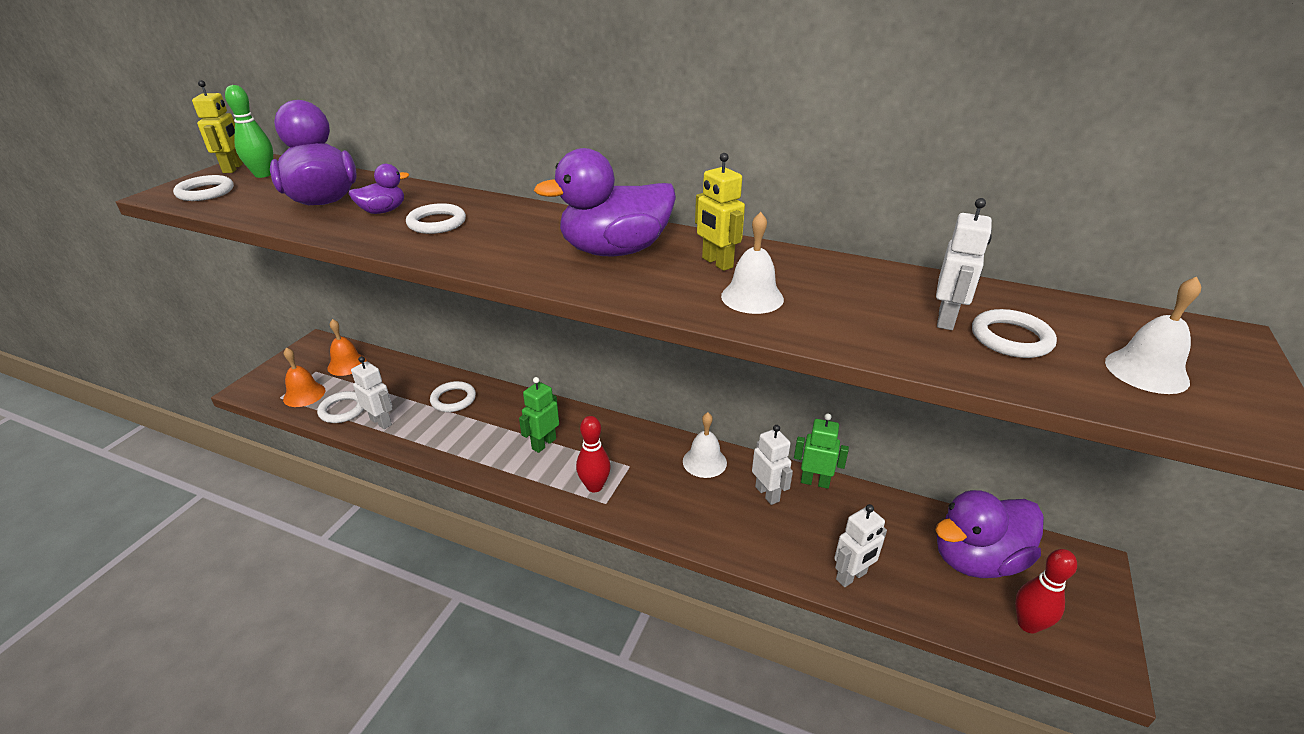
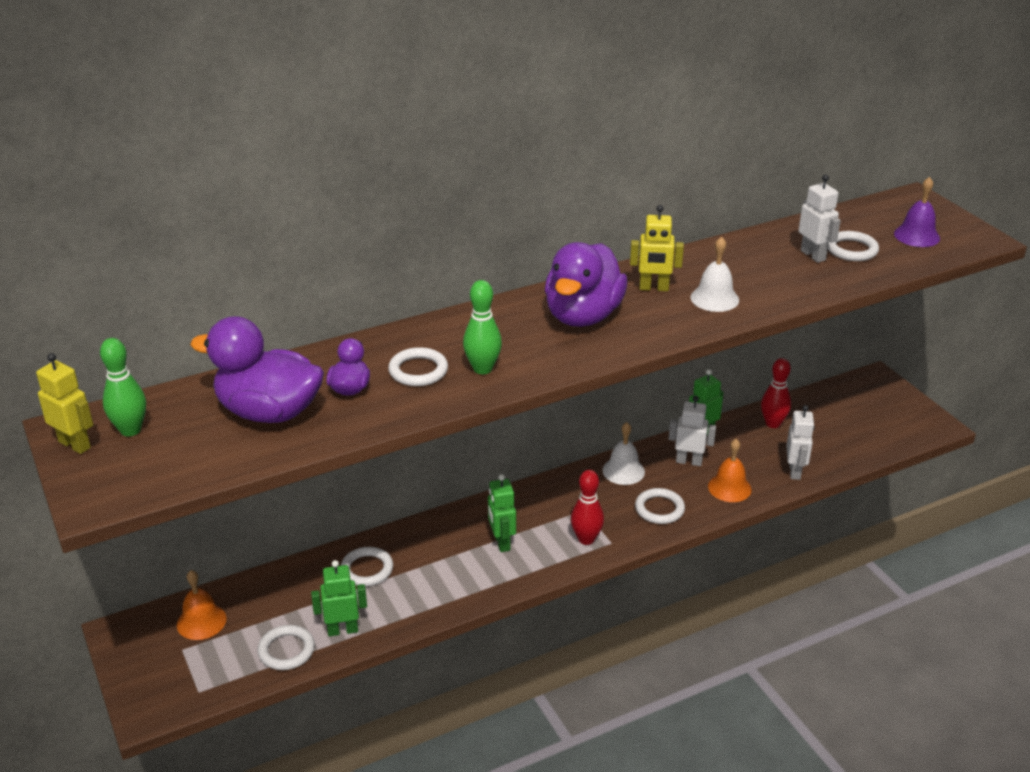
camera: 50 degrees left, 0 degrees up
(205, 192) = (131, 475): white ring -> white ring (659, 509)
(304, 394) = (219, 671): orange bell -> orange bell (729, 488)
(381, 422) = (342, 630): white robot -> green robot
(469, 243) = (482, 369): none -> green bowling pin
(976, 559) = (832, 415): purple duck -> none
(1028, 624) = (890, 431): red bowling pin -> red bowling pin (773, 423)
(1146, 371) = (916, 236): white bell -> purple bell

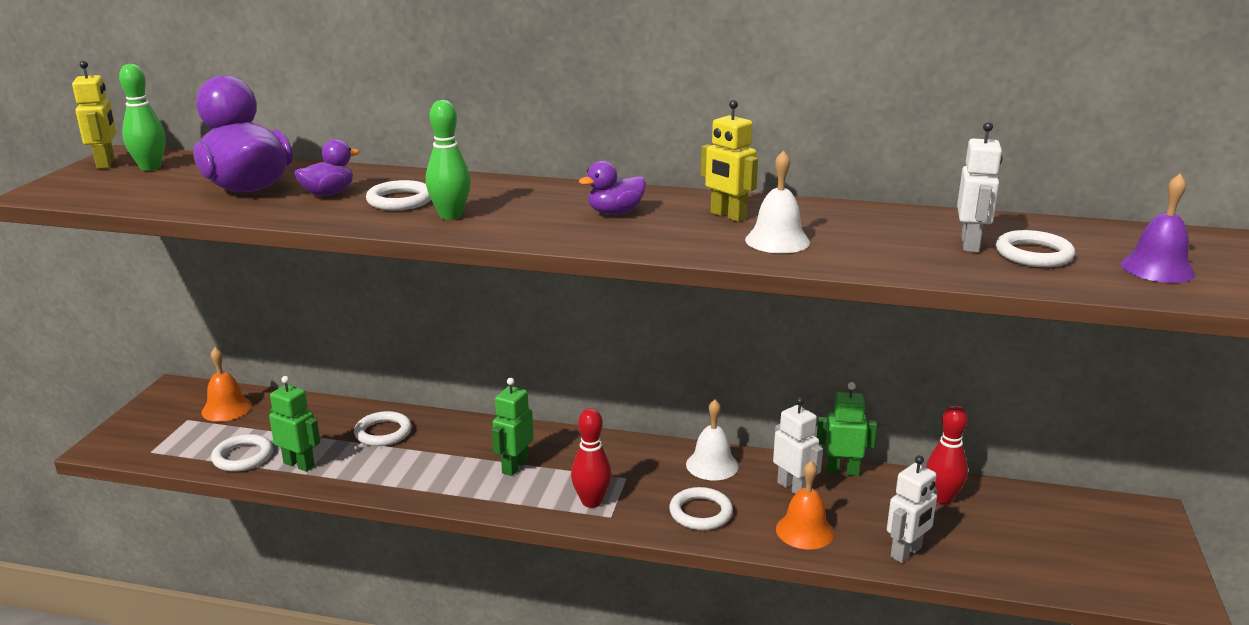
camera: 40 degrees right, 10 degrees down
(583, 316) = (615, 212): purple duck -> purple duck, size x0.49

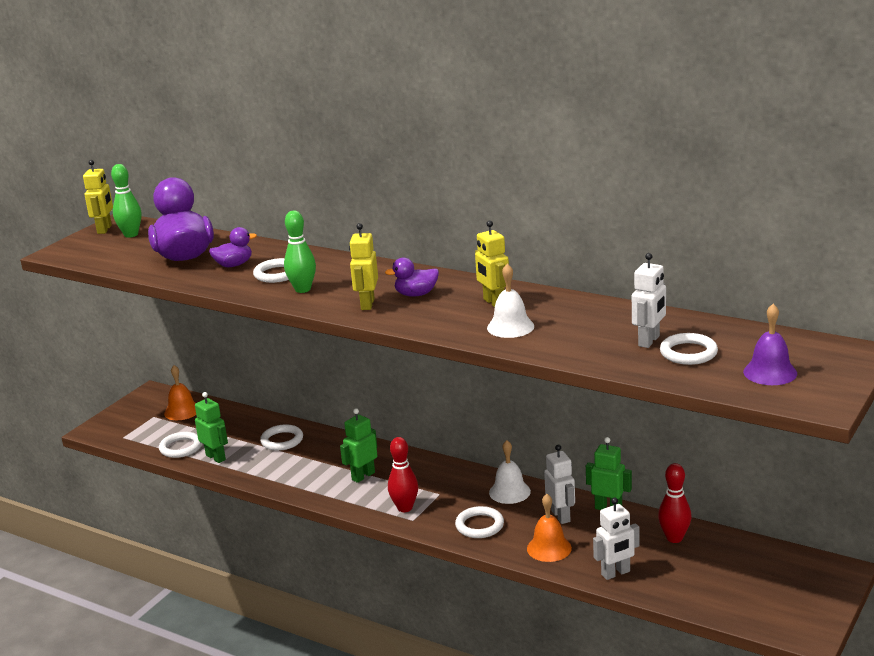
camera: 20 degrees right, 0 degrees up
(557, 227) = (367, 304): none -> yellow robot

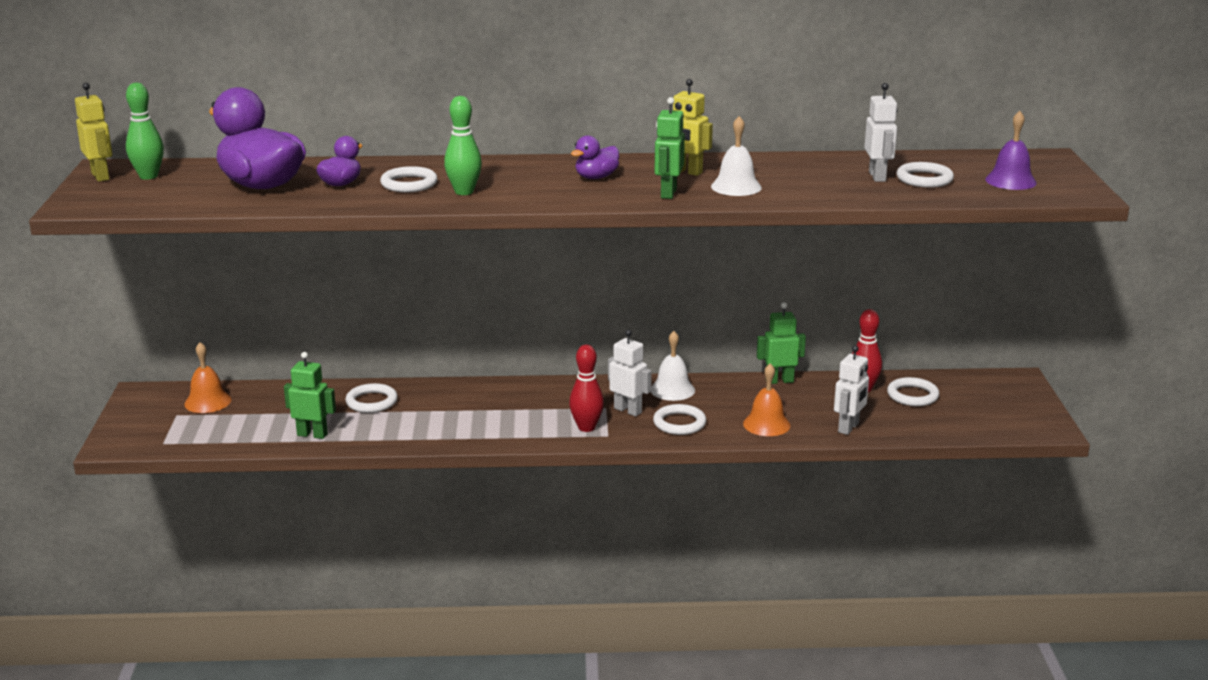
camera: 35 degrees left, 0 degrees up
(181, 447) = (255, 436): white ring -> white ring (912, 395)
(363, 476) = (506, 412): green robot -> green robot (668, 193)
(367, 304) = (559, 193): yellow robot -> none
(561, 516) = (745, 397): white robot -> white robot (628, 410)

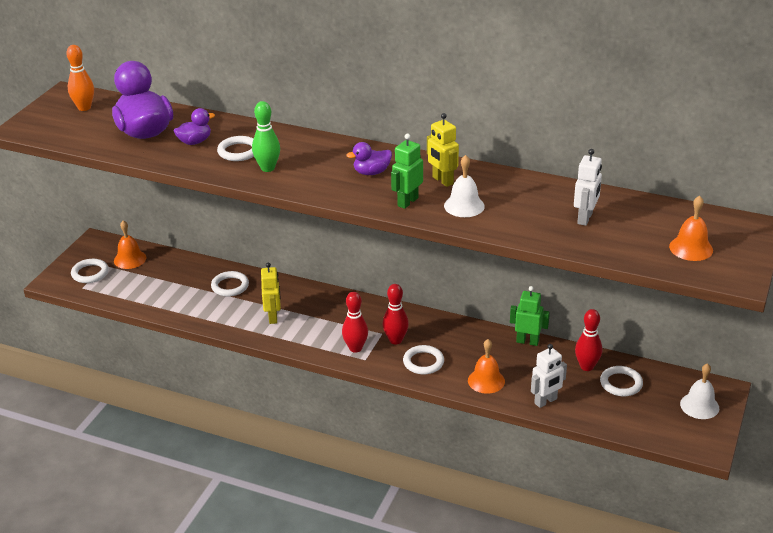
camera: 25 degrees right, 10 degrees up
(101, 176) = (56, 102): yellow robot -> yellow robot (273, 317)
(148, 176) = (84, 108): green bowling pin -> orange bowling pin
(312, 434) = (174, 305): green robot -> none
(628, 410) = (395, 340): white robot -> red bowling pin
(672, 390) = (441, 329): white bell -> white bell (699, 406)
(924, 179) = (620, 230): white ring -> white ring (90, 273)
(1010, 181) = (691, 248): purple bell -> orange bell

